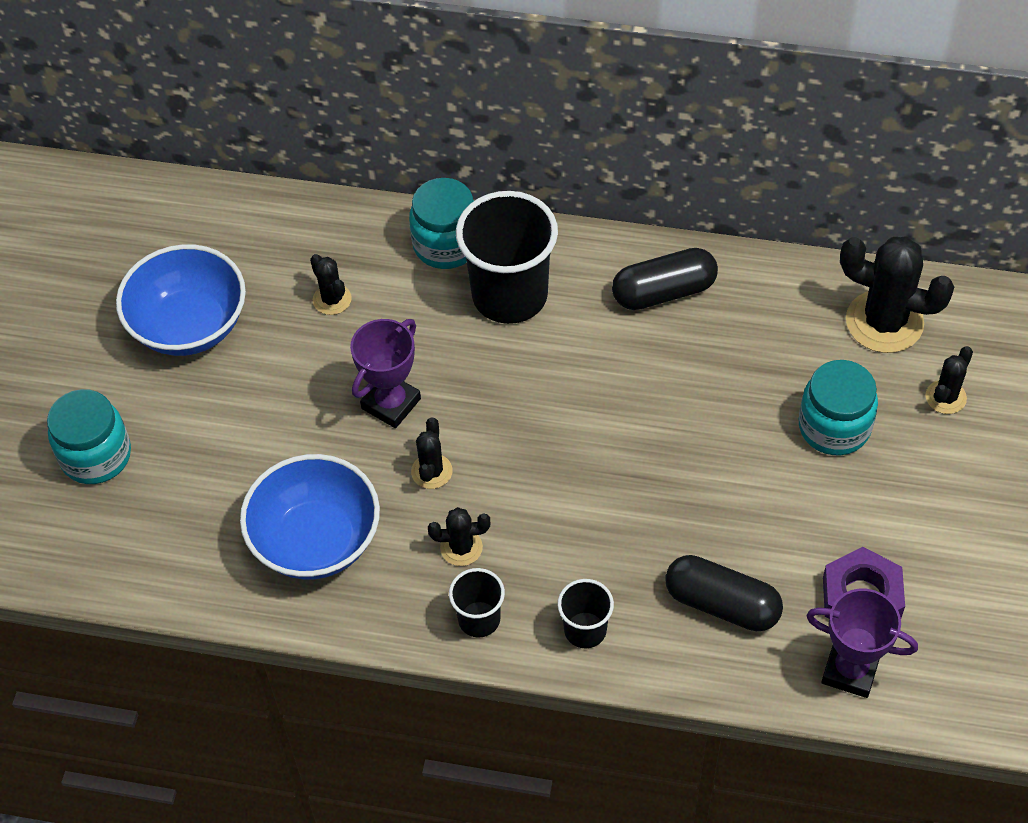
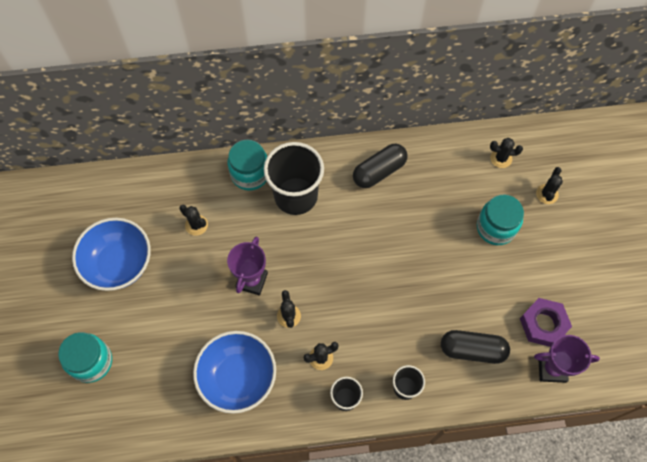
camera: 20 degrees left, 10 degrees up
(884, 322) = (501, 158): black cactus -> black cactus, size x0.51

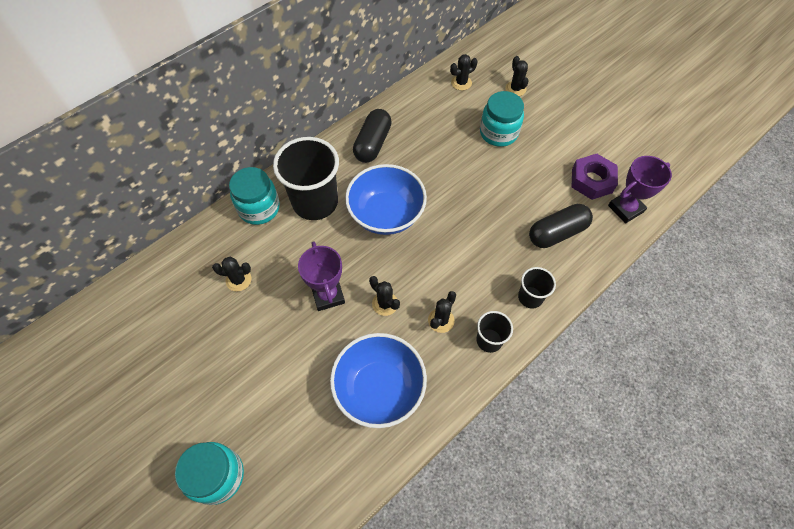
camera: 35 degrees left, 5 degrees down
(119, 264) = (182, 362): blue bowl -> blue bowl (386, 214)

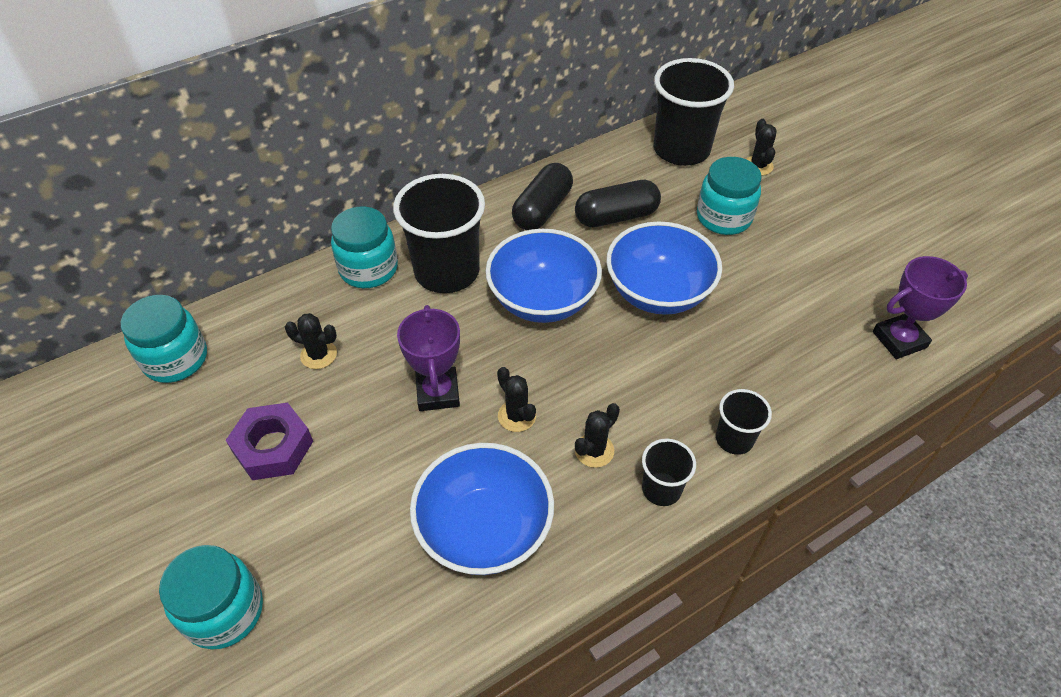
camera: 10 degrees right, 10 degrees down
(136, 299) = (176, 359): none -> turquoise jar
(461, 83) = (681, 150): black cactus -> black cup
(463, 197) = (658, 292): none -> blue bowl
(557, 233) = (789, 358): black capsule -> black capsule (616, 216)
(592, 180) = (852, 296): purple nut -> purple nut (273, 447)

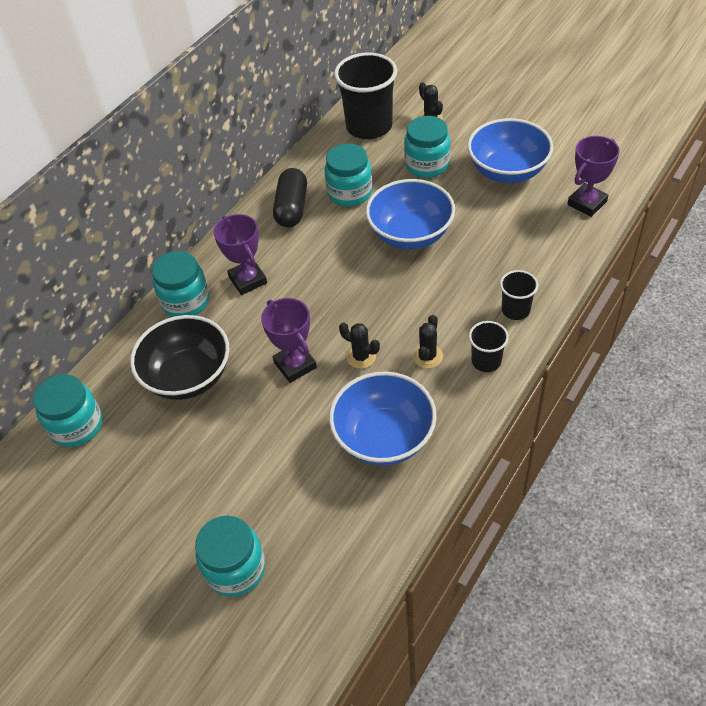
camera: 20 degrees left, 0 degrees up
(273, 447) = (197, 452): purple nut -> none
(318, 355) = (188, 376): black cactus -> black bowl
(447, 272) = (248, 280): black cup -> purple trophy
(543, 300) = (331, 272): blue bowl -> blue bowl (507, 171)
(616, 216) = (350, 193): black capsule -> turquoise jar

